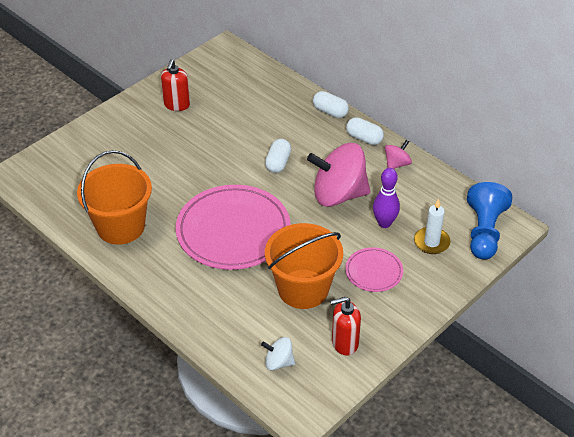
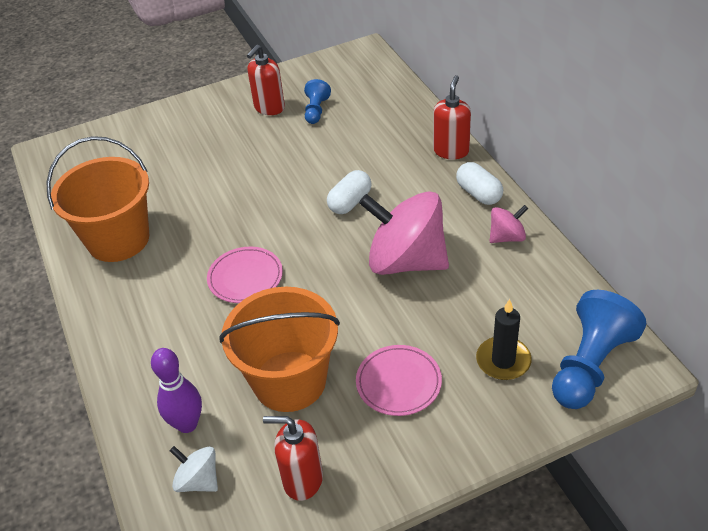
camera: 25 degrees right, 0 degrees up
(214, 100) = (316, 110): none -> blue pawn
(233, 231) = (245, 277): pink plate -> pink plate, size x0.49
(330, 112) = (451, 151): white capsule -> red soap dispenser
(384, 223) = (449, 315): purple bowling pin -> purple bowling pin (187, 424)
(431, 242) = (503, 361): white candle -> black candle

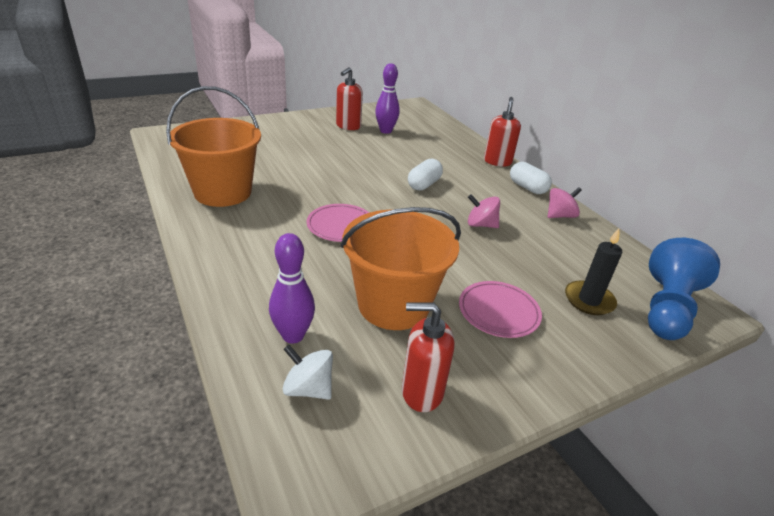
camera: 10 degrees left, 10 degrees down
(316, 110) = (385, 131): blue pawn -> purple bowling pin
(406, 261) = (481, 225): pink spinning top -> pink spinning top, size x0.46

